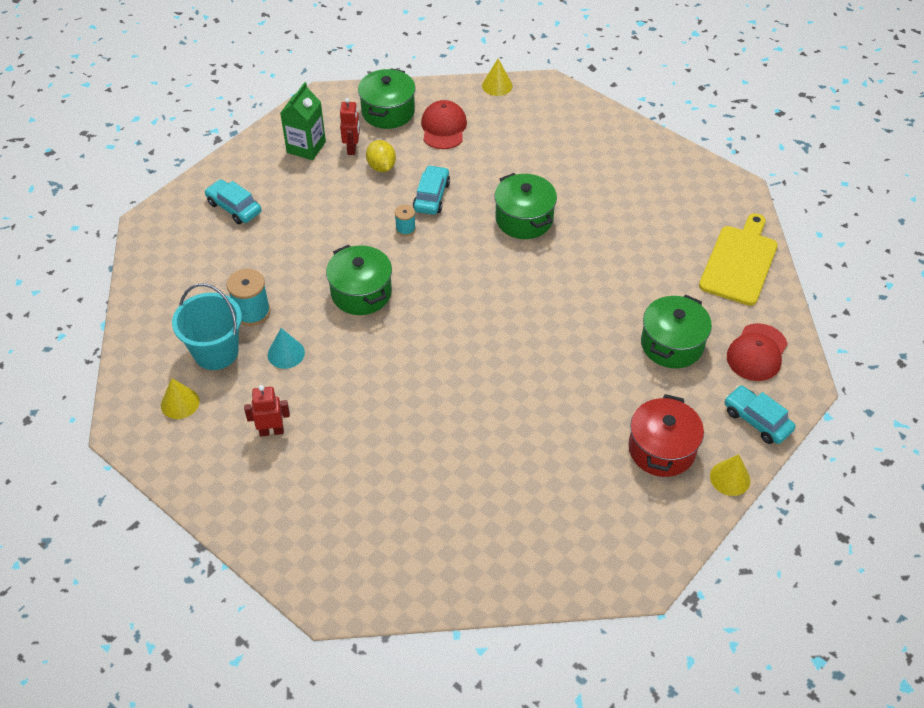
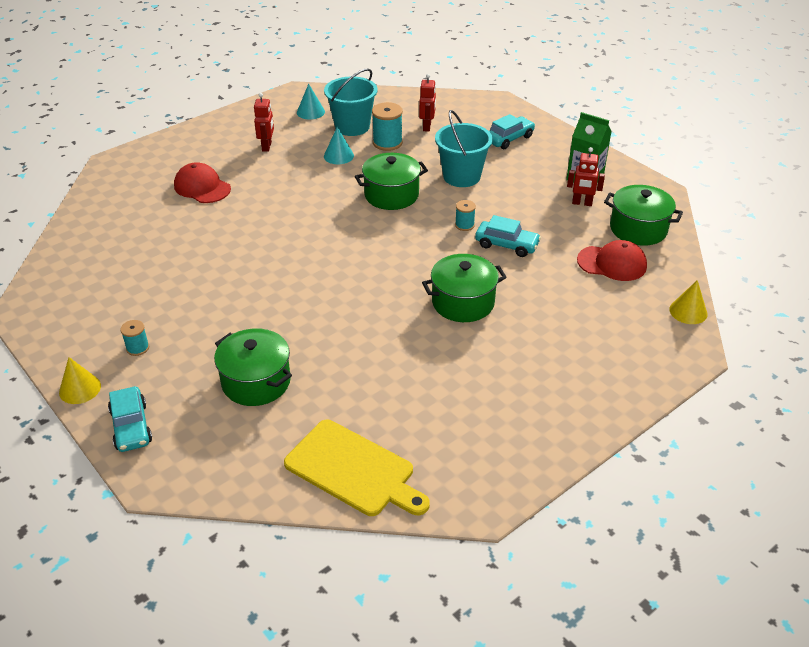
camera: 100 degrees right, 10 degrees down
(180, 403) = (310, 112): yellow cone -> turquoise cone
(212, 280) = (427, 127): none -> red robot
(316, 239) = (461, 176): none -> turquoise bucket
(381, 167) = (553, 218): yellow lemon -> none
(661, 449) = (137, 348): red pot -> turquoise spool
(757, 352) = (215, 450): red cap -> red cap (202, 187)
(757, 420) = (131, 426): turquoise car -> turquoise car turned 105 degrees clockwise

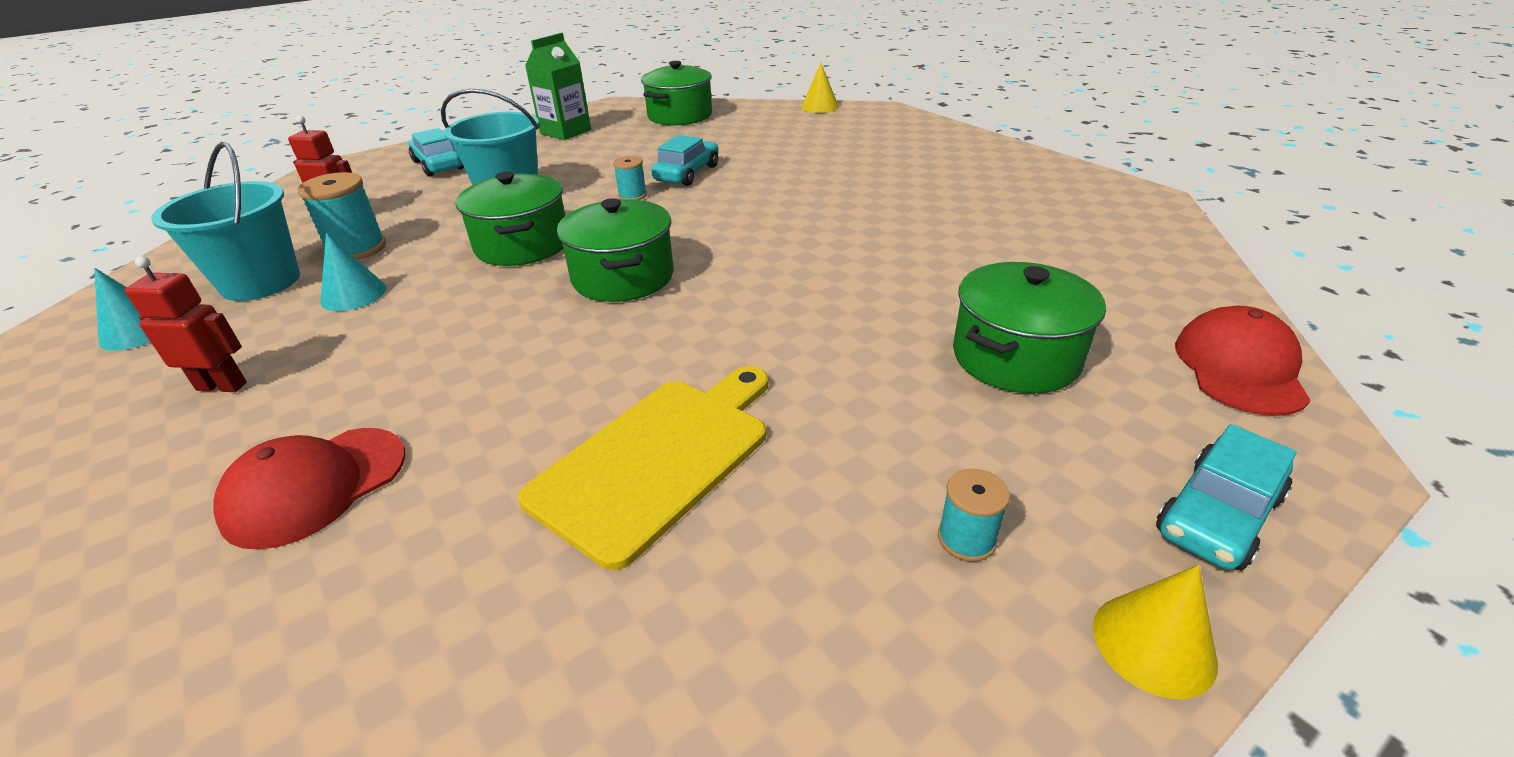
camera: 85 degrees left, 5 degrees down
(131, 426) = (1218, 515): turquoise car -> turquoise car turned 150 degrees clockwise
(353, 470) = (1152, 268): yellow cutting board -> yellow cutting board (657, 459)
(463, 302) = (803, 199): green pot -> green pot (623, 277)
(582, 203) = (618, 135): red robot -> none
(612, 263) = (737, 128): red cap -> red cap (1239, 368)

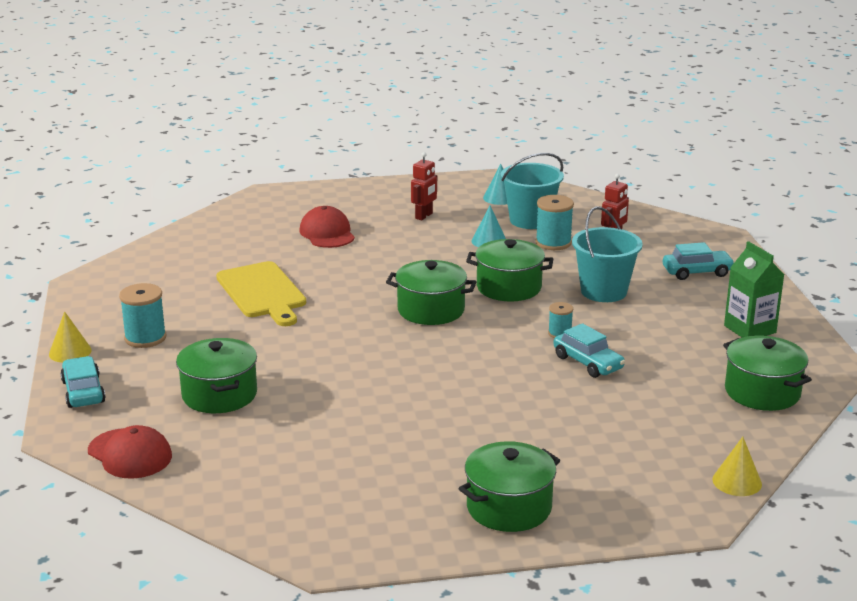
camera: 115 degrees right, 10 degrees down
(962, 155) = (509, 507): none -> green pot
(966, 539) = (145, 338): turquoise spool -> turquoise spool, size x1.72

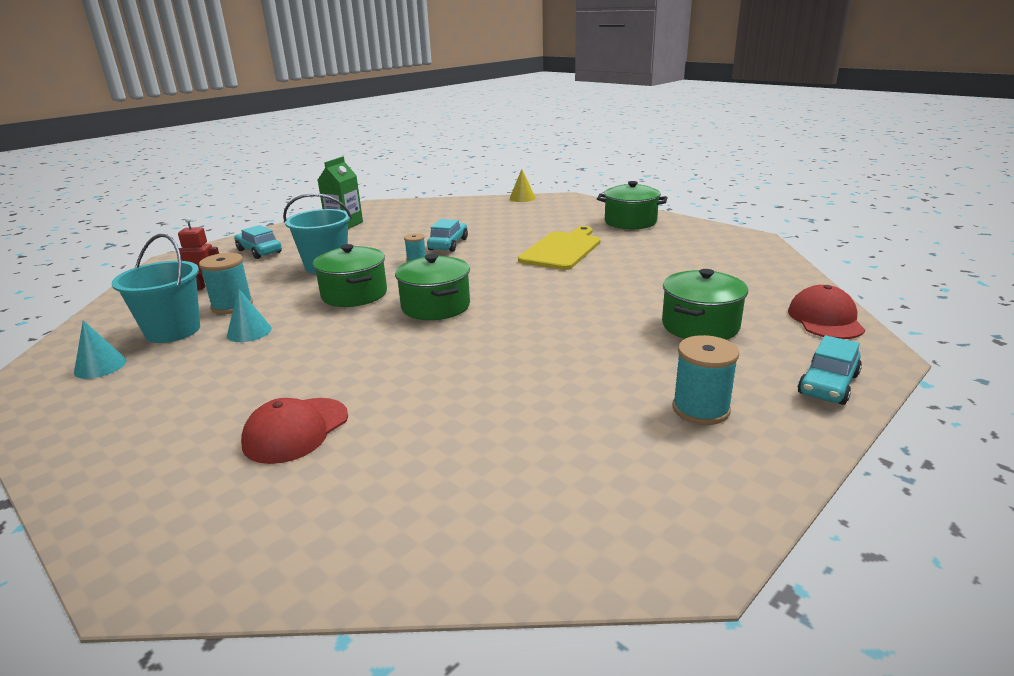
camera: 125 degrees left, 0 degrees up
(70, 352) = (808, 438): yellow cone -> none
(262, 292) = (508, 394): yellow cutting board -> yellow cutting board (562, 249)
(424, 216) = (190, 389): red robot -> none
(762, 392) = (424, 209): green pot -> none

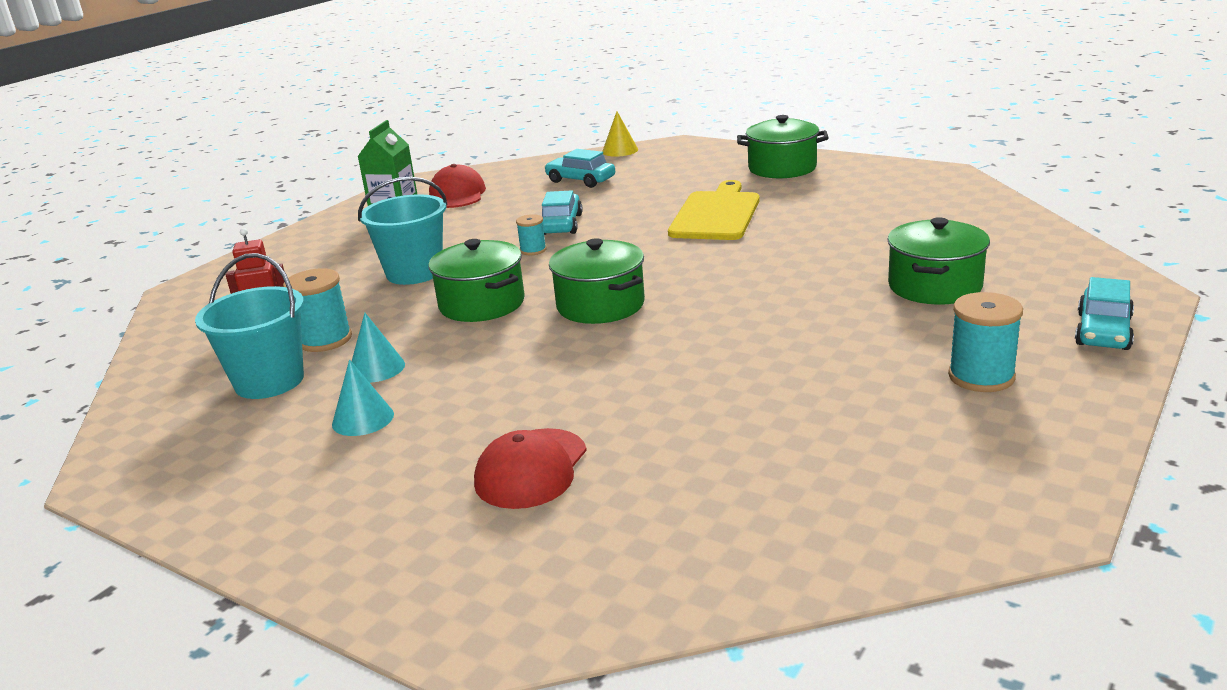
camera: 10 degrees left, 0 degrees up
(100, 366) = (207, 437): turquoise cone -> turquoise cone (363, 419)
(259, 251) = (301, 264): turquoise car -> turquoise car (580, 180)
(825, 319) = (1070, 261): red cap -> red cap (457, 194)

